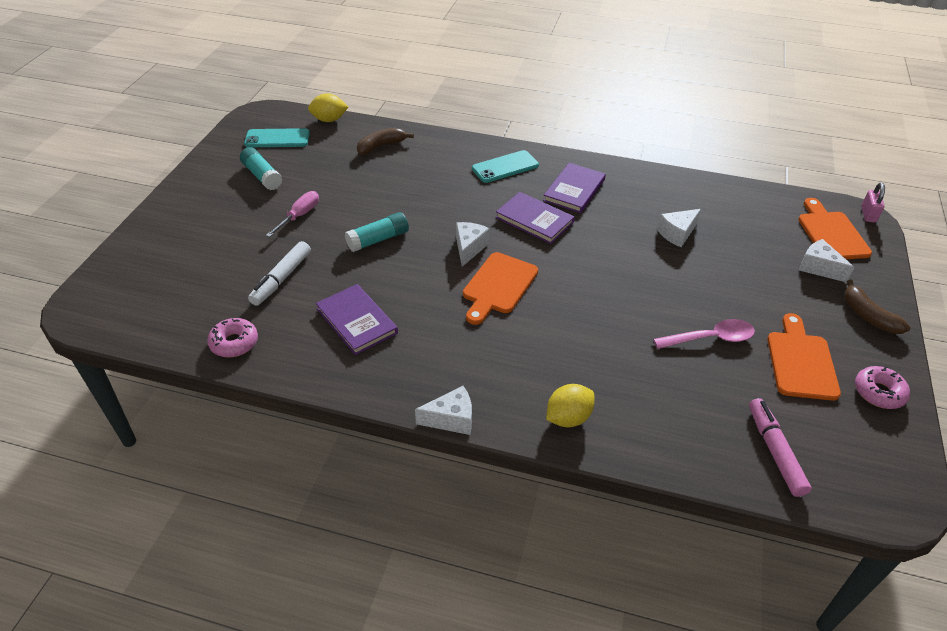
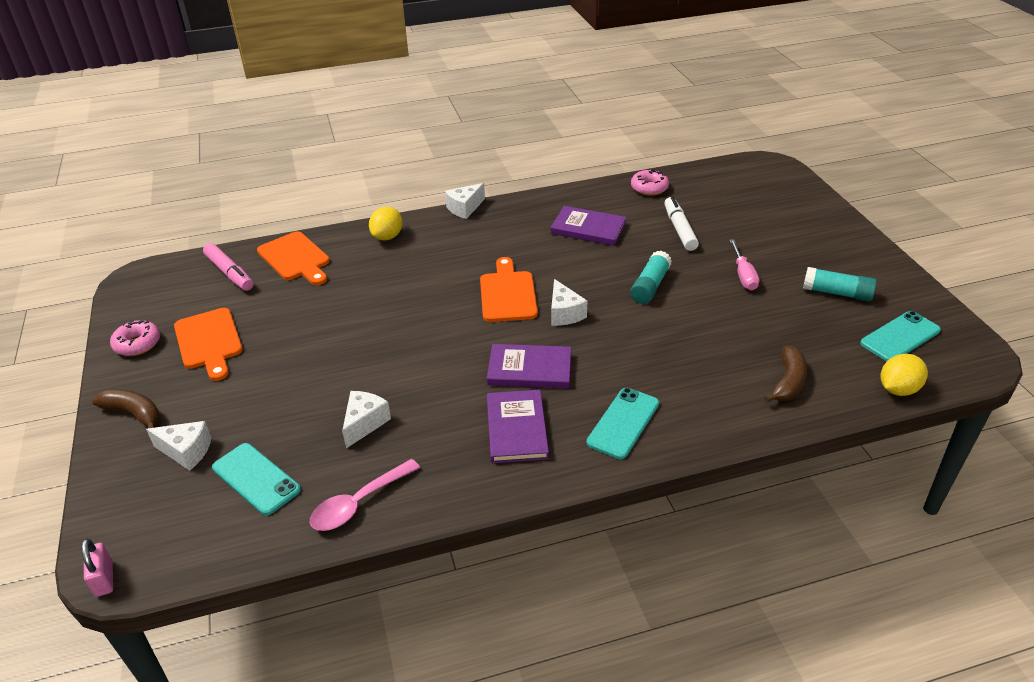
camera: 150 degrees right, 5 degrees down
(710, 338) = (296, 328): pink spoon -> pink spoon (358, 503)
(765, 230) = (256, 479): none -> turquoise phone
(831, 233) = (165, 514): orange cutting board -> orange cutting board (295, 258)

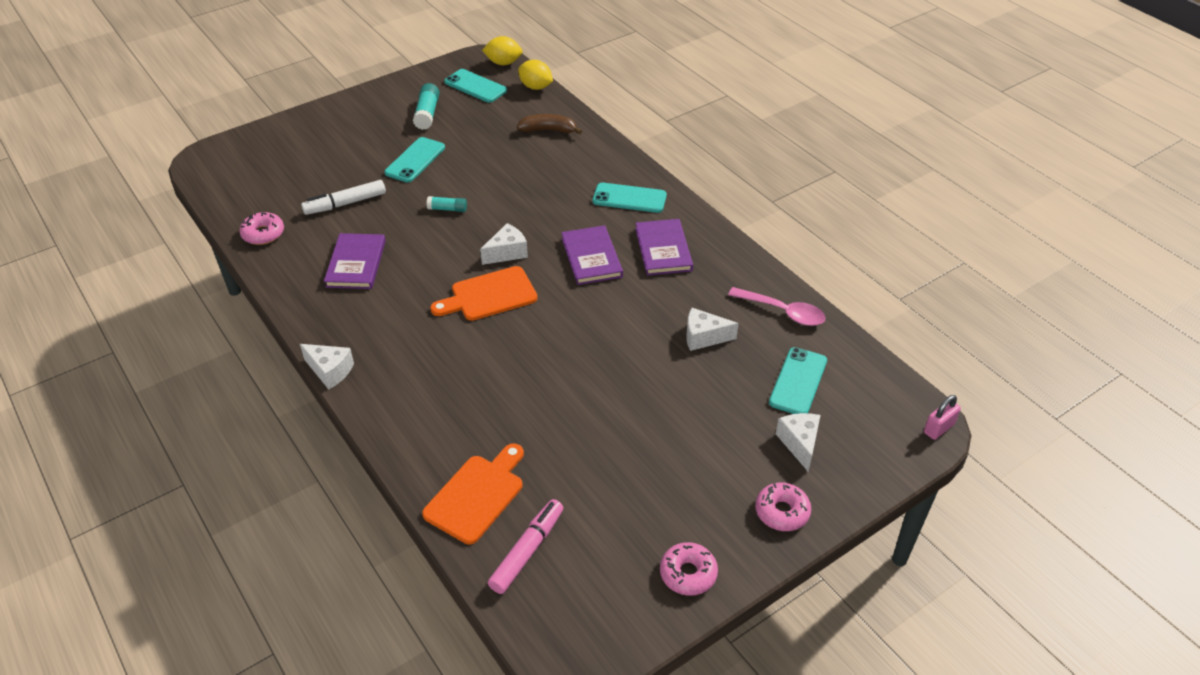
camera: 110 degrees left, 5 degrees up
(134, 414) = (782, 512): brown banana -> pink donut
(209, 341) = (655, 505): orange cutting board -> none
(387, 237) = (408, 422): yellow lemon -> yellow lemon (503, 63)
(516, 428) = (663, 249): purple book -> purple book turned 75 degrees counterclockwise
(650, 286) = (447, 209): turquoise glue stick -> turquoise glue stick, size x0.63
(743, 275) = (415, 160): pink screwdriver -> turquoise phone

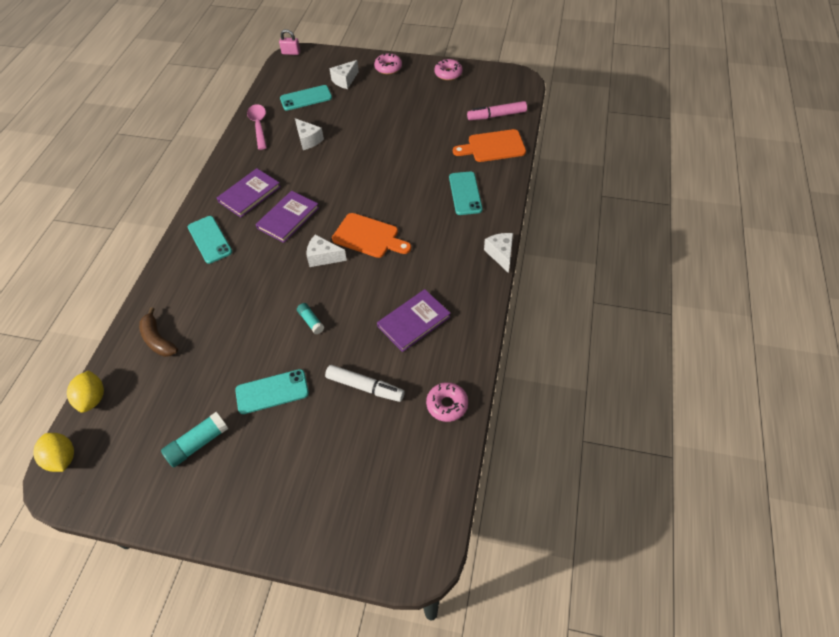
camera: 130 degrees left, 10 degrees up
(475, 86) = (123, 445): turquoise phone -> turquoise phone (465, 193)

